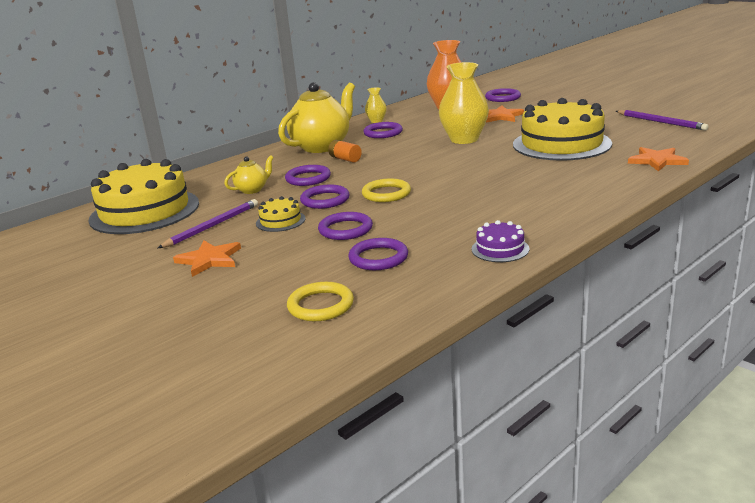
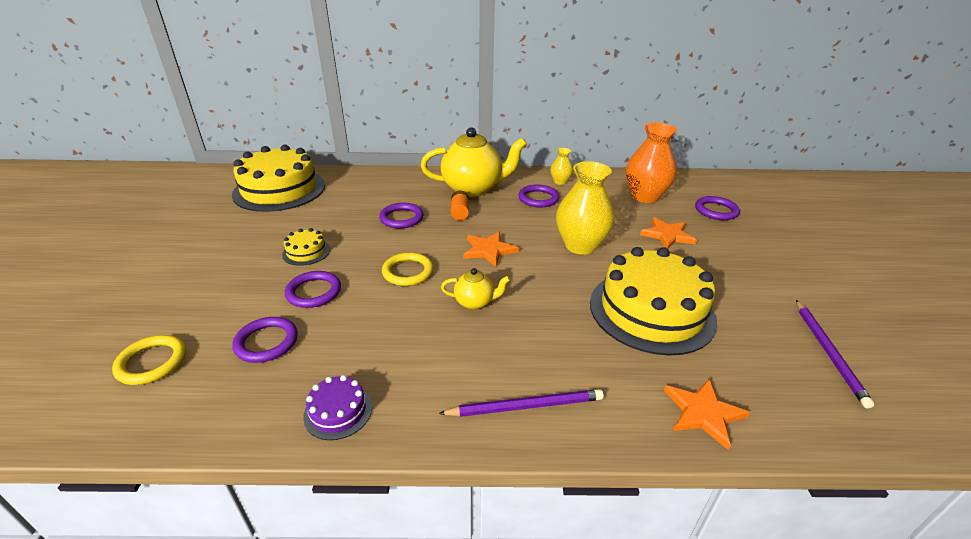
camera: 40 degrees right, 10 degrees up
(209, 260) = (212, 261): orange star -> orange star (489, 250)
(212, 226) = (274, 229): purple pencil -> purple pencil (526, 406)
(252, 190) = (355, 207): yellow teapot -> yellow teapot (475, 302)
(325, 200) = (366, 249): purple ring -> none

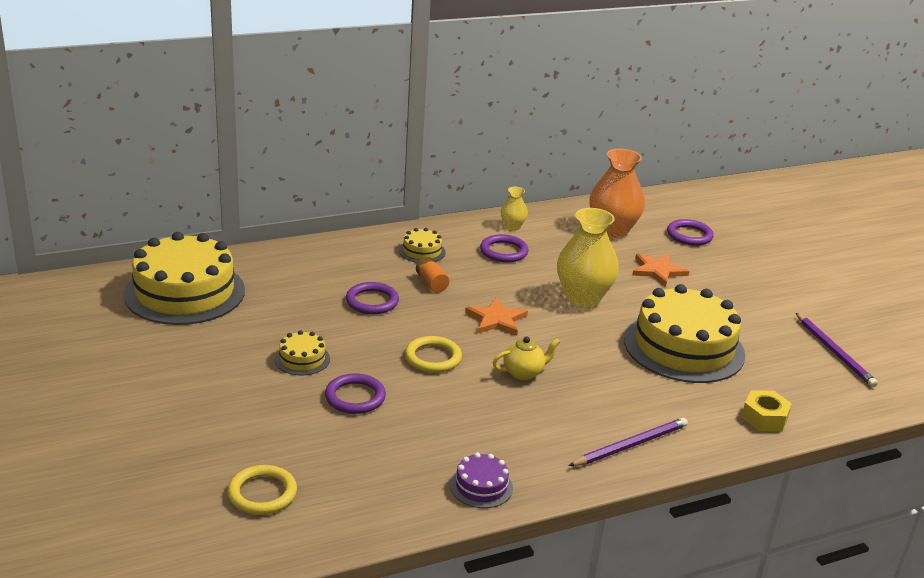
camera: 25 degrees left, 5 degrees down
(266, 342) = (357, 451): purple ring -> none
(473, 188) = (422, 251): yellow teapot -> yellow cake
(703, 413) = (764, 418): orange star -> yellow nut

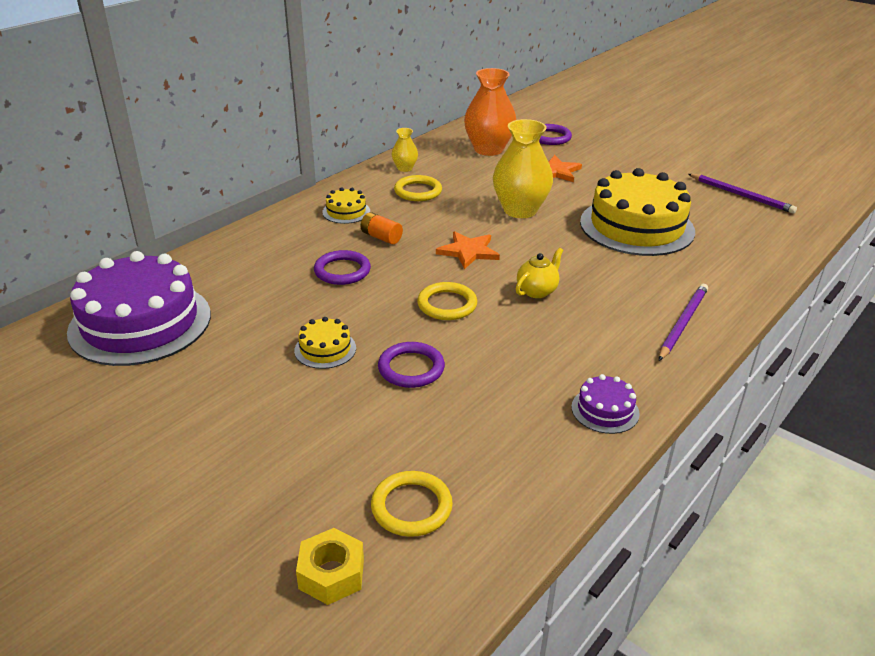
camera: 25 degrees left, 5 degrees up
(185, 292) = (140, 323): yellow cake -> purple cake
(503, 251) = (418, 191): purple ring -> yellow ring
(764, 418) = (751, 263): yellow nut -> yellow nut (331, 574)

